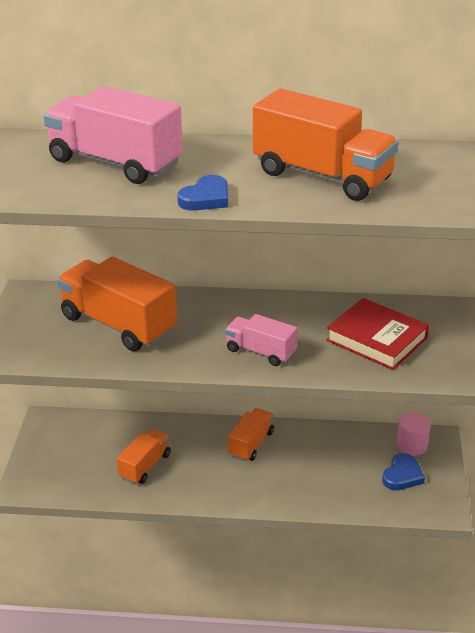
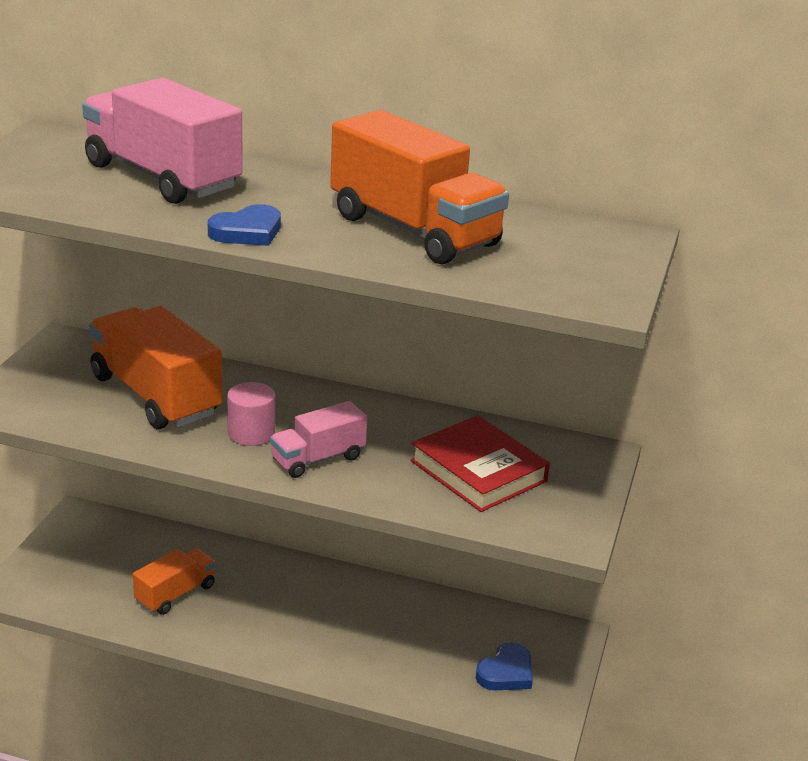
camera: 10 degrees right, 5 degrees down
(251, 444) = (323, 594): orange truck -> none
(261, 352) = (318, 459): pink truck -> pink truck turned 75 degrees counterclockwise
(411, 445) = (535, 637): pink cylinder -> pink cylinder (251, 433)

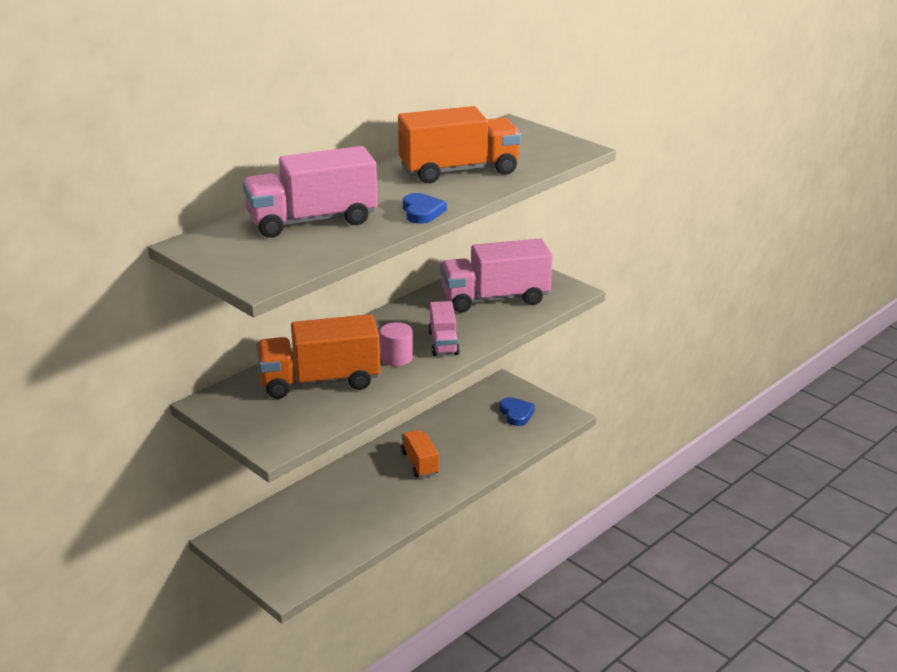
camera: 60 degrees left, 0 degrees up
(175, 594) = (351, 515): orange truck -> orange truck (419, 463)
(478, 471) = (495, 299): red book -> pink truck

